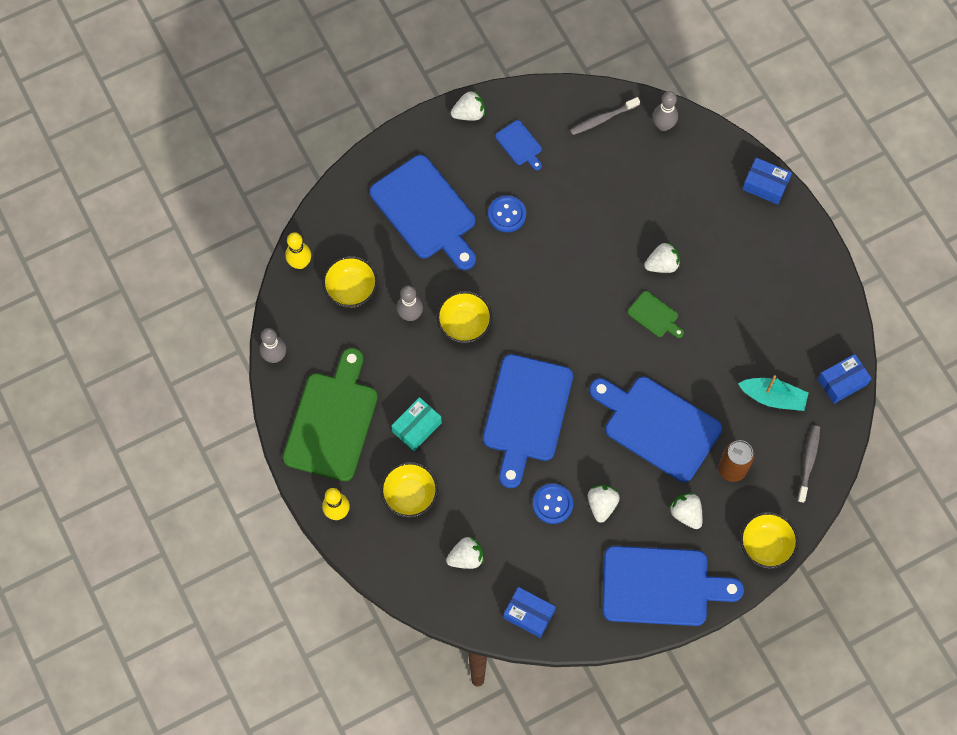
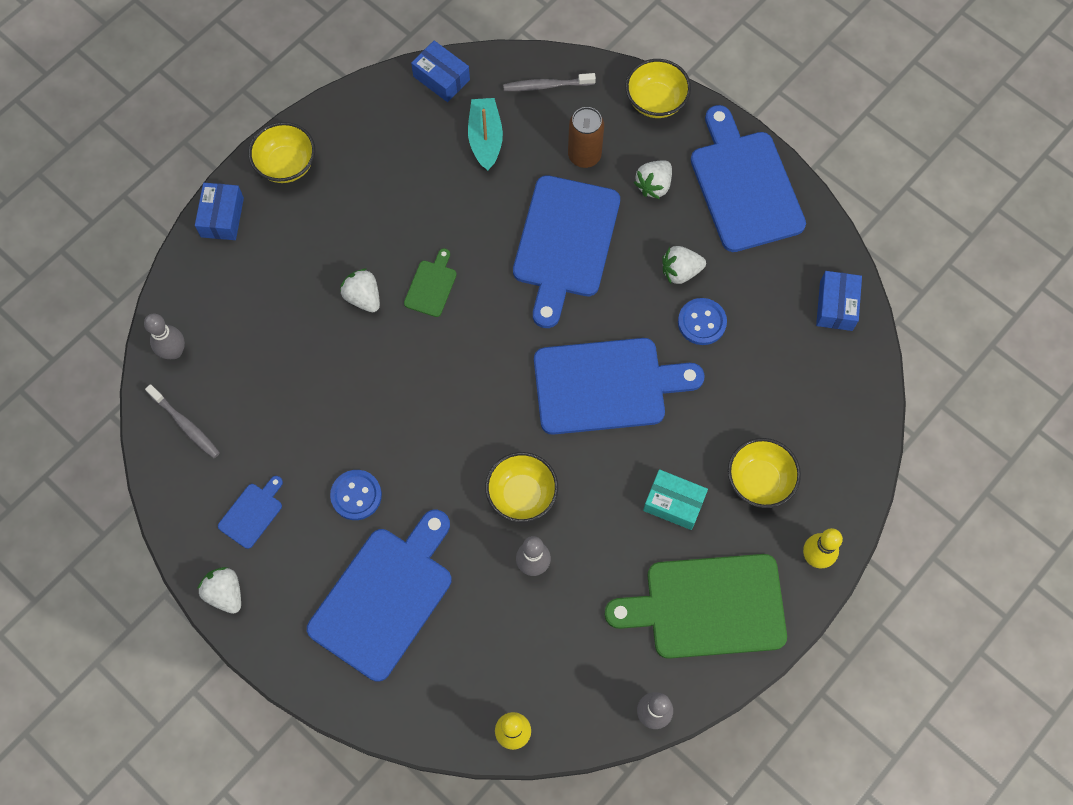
camera: 110 degrees left, 0 degrees up
(351, 289) = (526, 651): yellow bowl -> yellow bowl (286, 165)
(466, 557) = (803, 392): white strawberry -> none

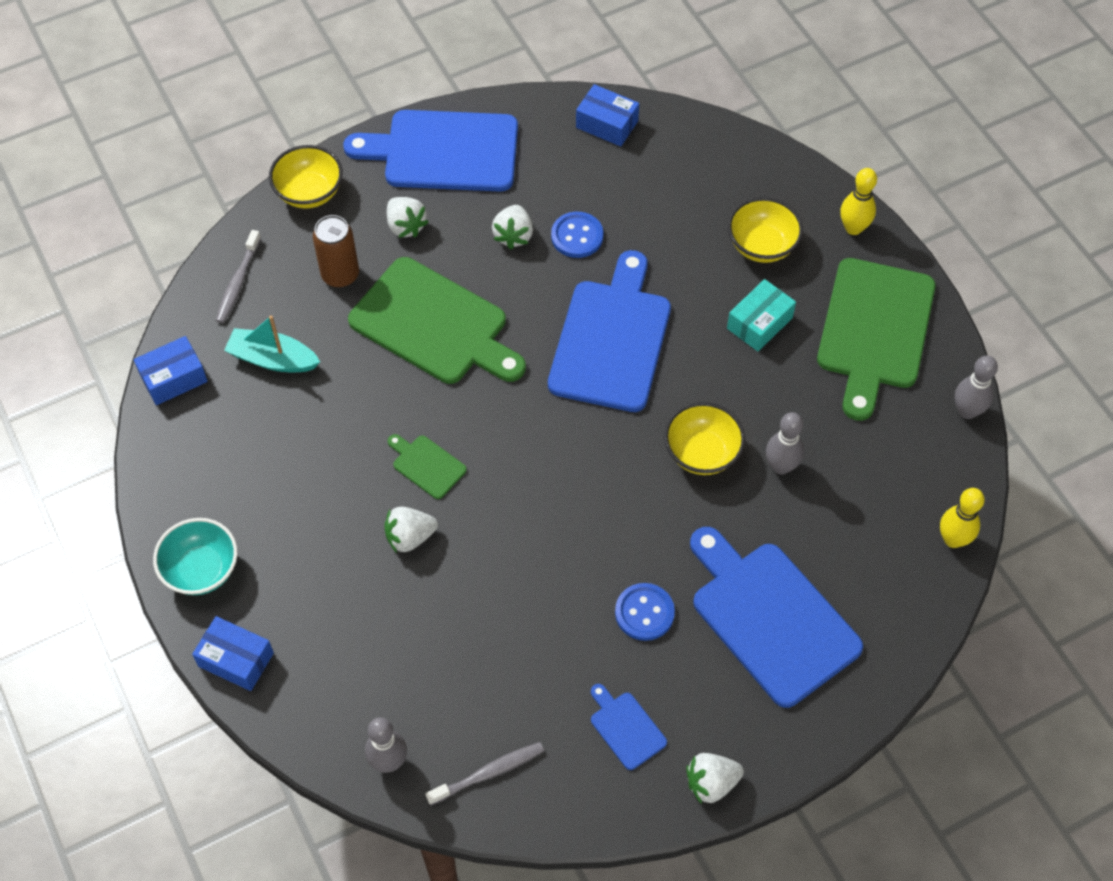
camera: 70 degrees left, 10 degrees down
(286, 165) = (201, 570): yellow bowl -> turquoise bowl
(565, 243) = (434, 325): blue cutting board -> green cutting board

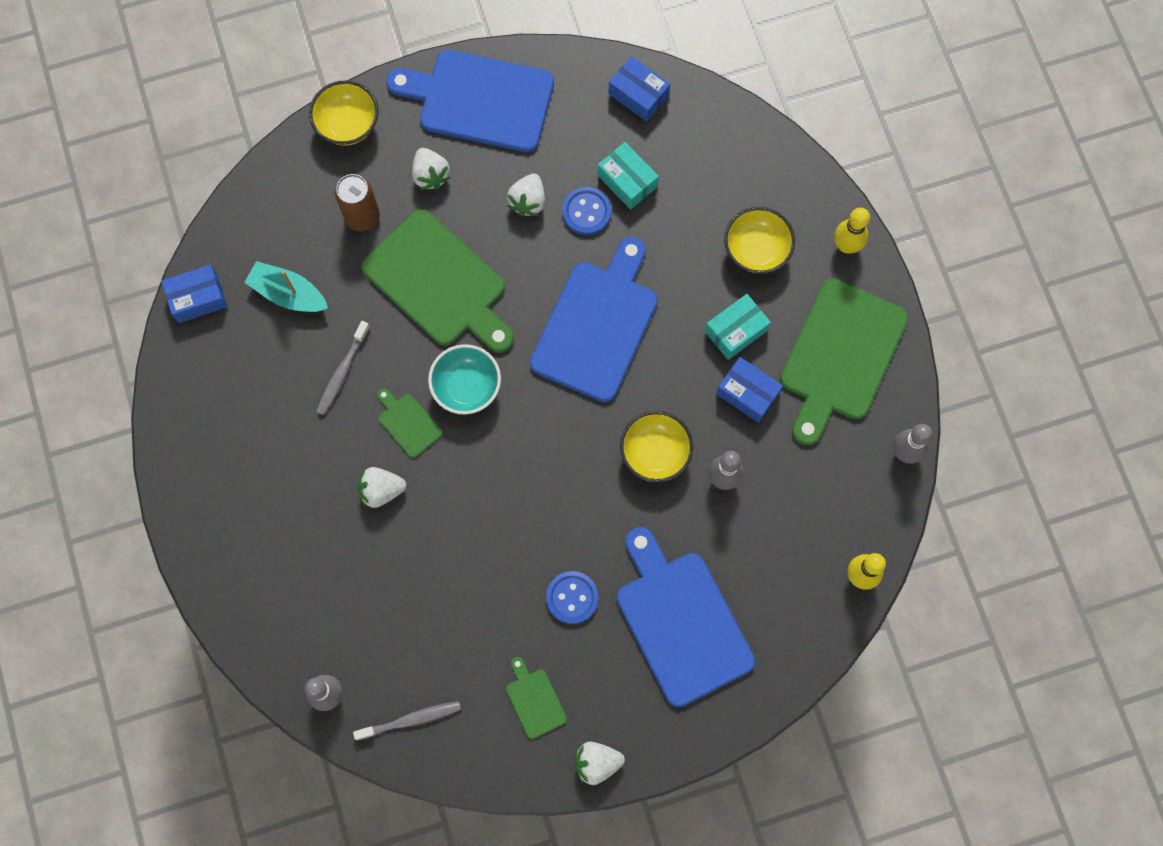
camera: 10 degrees right, 15 degrees up
(201, 570) = (197, 490): turquoise bowl -> turquoise bowl (466, 387)
(236, 659) = (214, 579): blue box -> blue box (747, 393)
(238, 282) = (269, 209): grey toothbrush -> grey toothbrush (342, 372)
(613, 202) = (627, 181): none -> turquoise box
(626, 727) = (534, 700): blue cutting board -> green cutting board

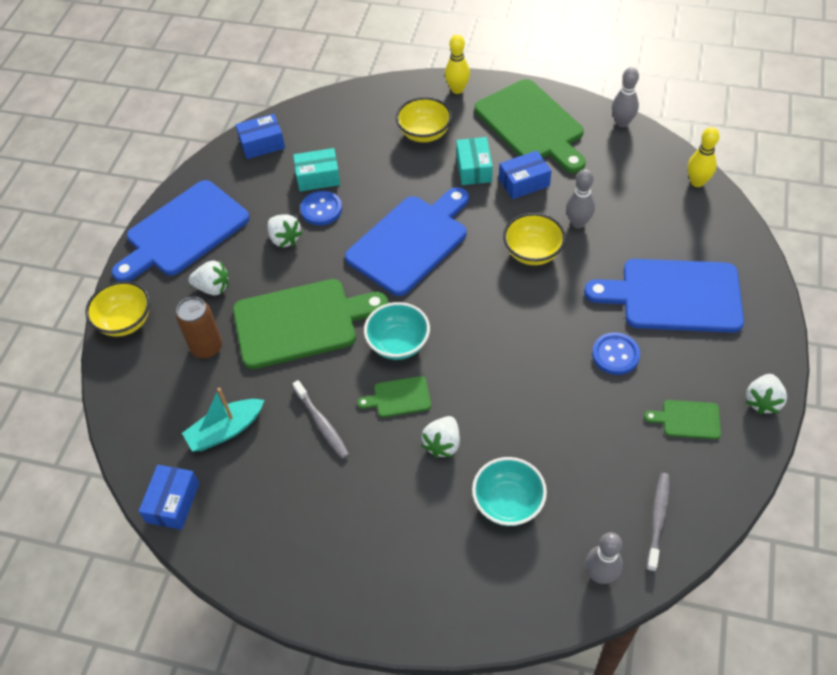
camera: 55 degrees left, 20 degrees down
(354, 580) = (508, 503): none -> turquoise bowl
(597, 325) = (411, 242): blue cutting board -> blue cutting board turned 75 degrees clockwise

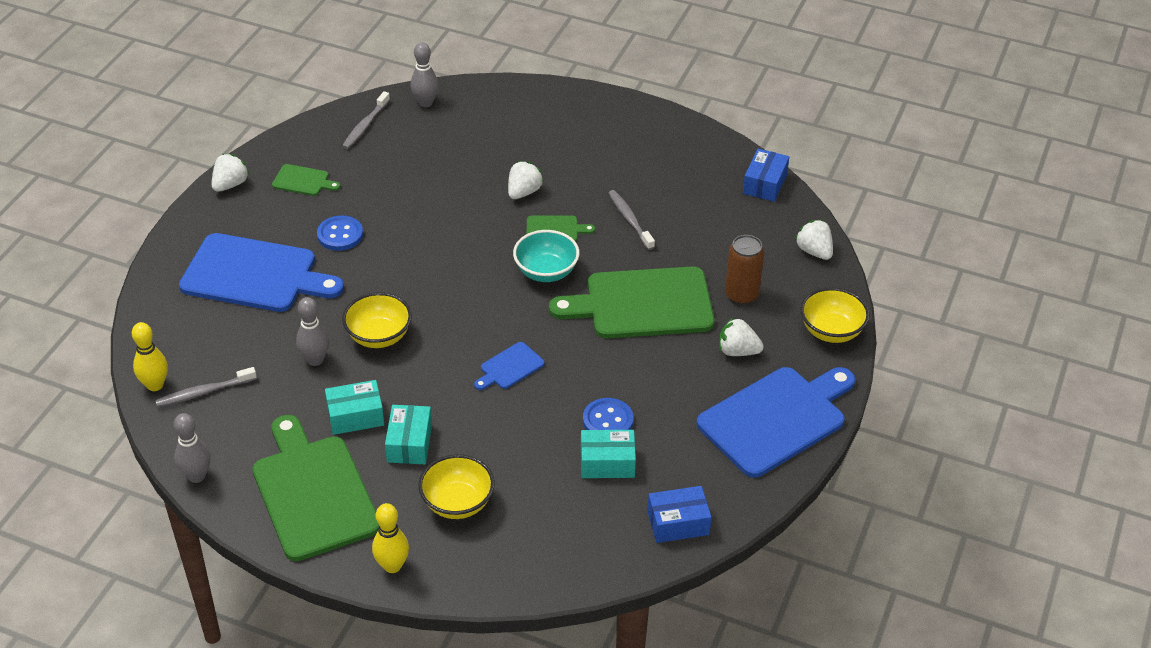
camera: 175 degrees left, 10 degrees down
(226, 430) = (720, 226): turquoise boat -> none
(284, 239) = (654, 392): white strawberry -> white strawberry (814, 251)
(411, 242) = (509, 367): blue cutting board -> blue cutting board, size x0.44
(508, 503) = (480, 149): turquoise bowl -> none
(524, 182) = (355, 416): blue box -> turquoise box
(654, 182) = (204, 392): none -> grey toothbrush

